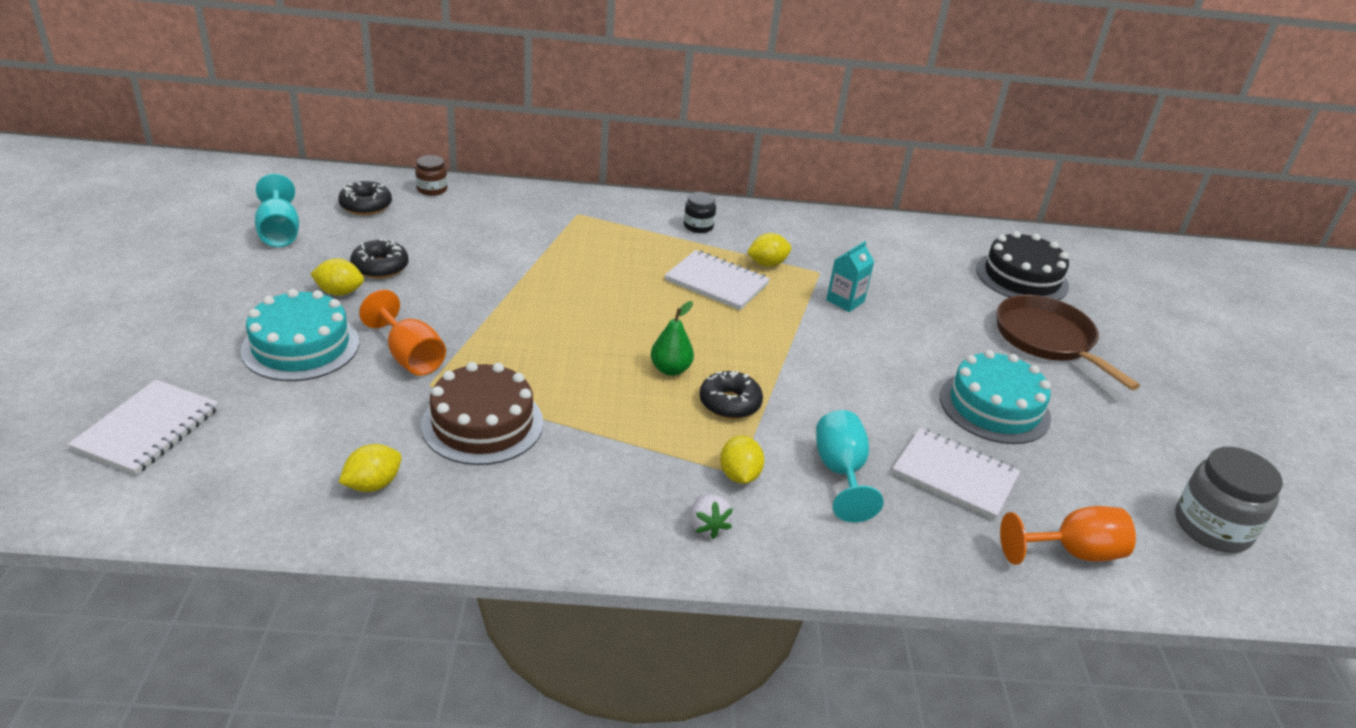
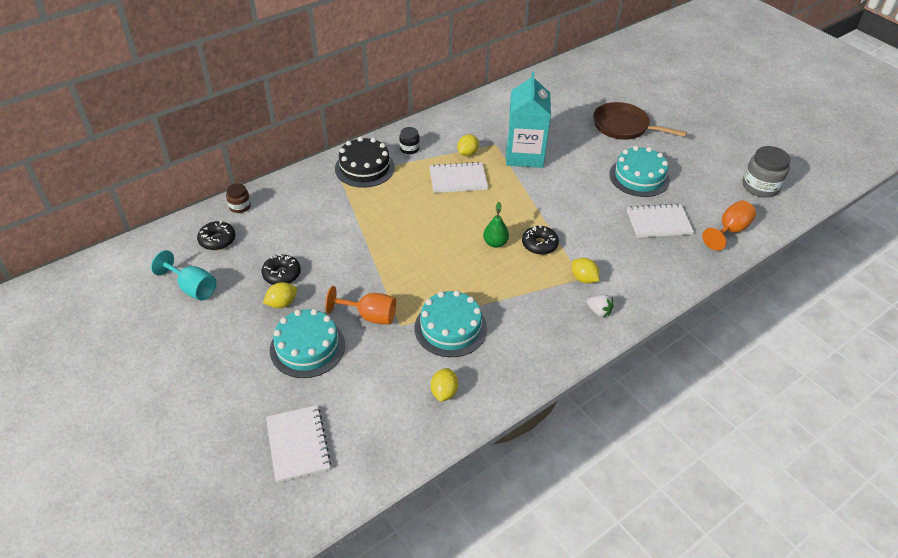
camera: 35 degrees left, 10 degrees up
(482, 423) = (450, 328): brown cake -> turquoise cake
(840, 473) = (618, 250): turquoise goblet -> none
(845, 301) = (524, 155): turquoise carton -> turquoise carton, size x2.20
(1022, 277) = (580, 95): black cake -> black cake (364, 168)

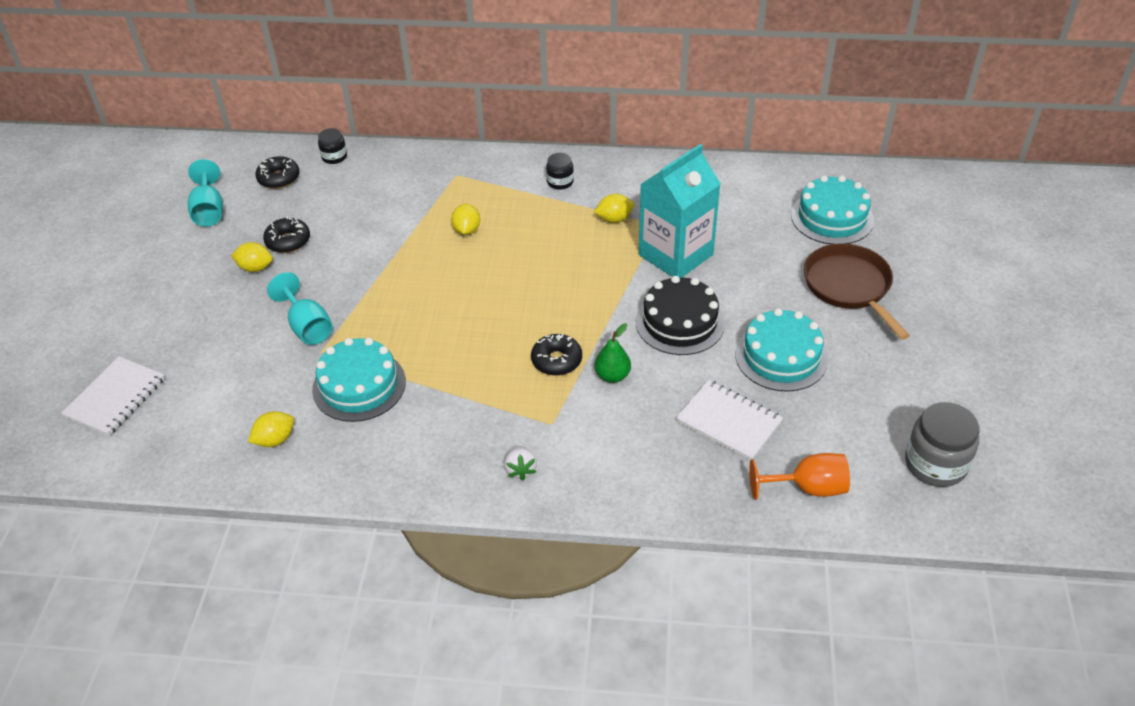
camera: 45 degrees right, 0 degrees up
(240, 206) = (334, 157): brown jar -> black jar
(307, 347) = (225, 320): turquoise cake -> turquoise cake (832, 217)
(364, 168) = (490, 179): black cake -> black cake (679, 322)
(369, 316) = (307, 326): orange goblet -> turquoise goblet
(458, 179) = (566, 241): white notebook -> none
(495, 243) = (513, 330): green pear -> green pear (612, 375)
(583, 279) = (553, 426): yellow lemon -> yellow lemon (466, 230)

